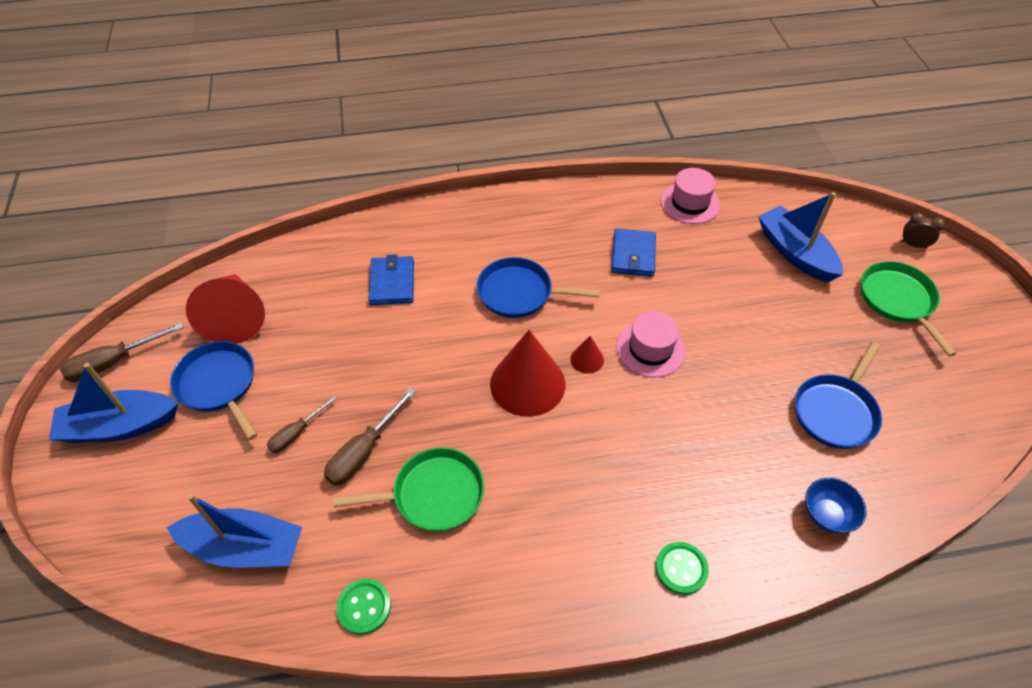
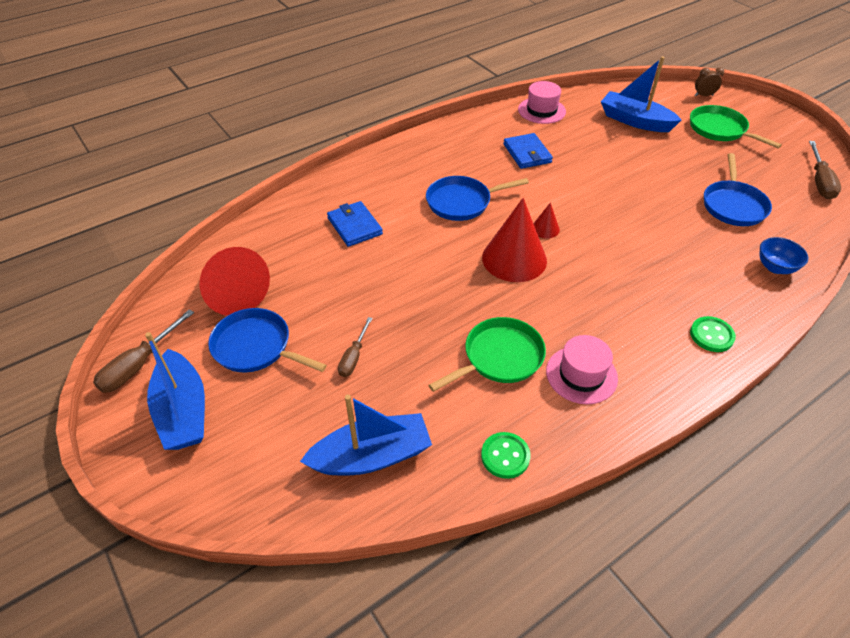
camera: 25 degrees left, 5 degrees down
(120, 426) = (183, 411): blue boat -> blue boat turned 75 degrees counterclockwise
(364, 451) = (421, 349): brown screwdriver -> brown screwdriver (819, 181)
(650, 349) = (584, 208): pink hat -> pink hat (581, 375)

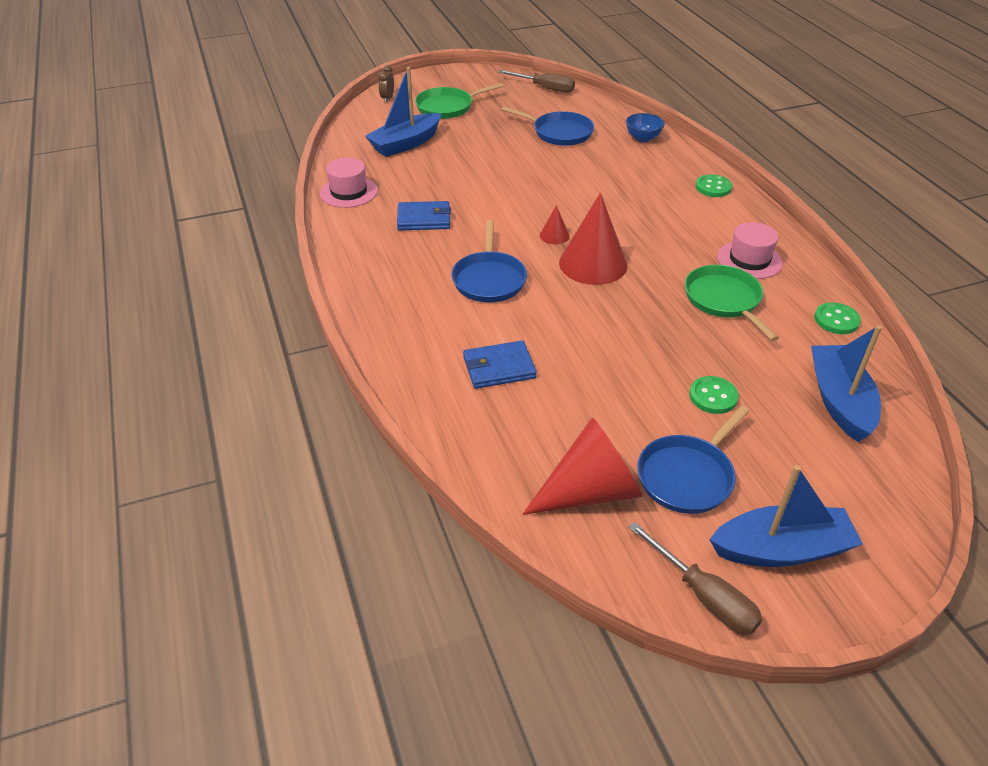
camera: 75 degrees left, 5 degrees down
(354, 357) = (713, 396): brown screwdriver -> green button

